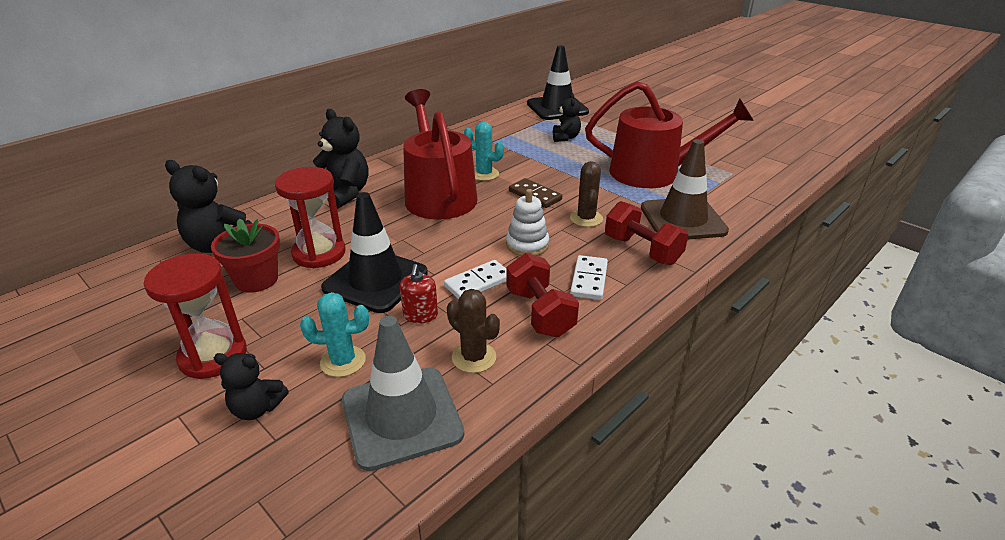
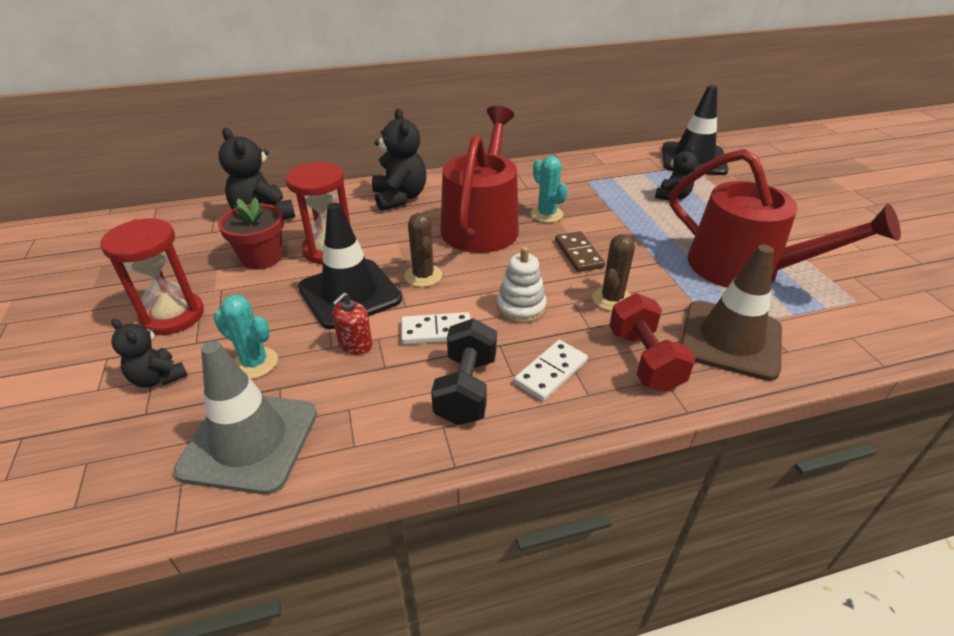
camera: 30 degrees right, 5 degrees up
(474, 357) = (362, 410): brown cactus -> brown cactus (423, 276)
(540, 313) = (466, 389): red dumbbell -> black dumbbell

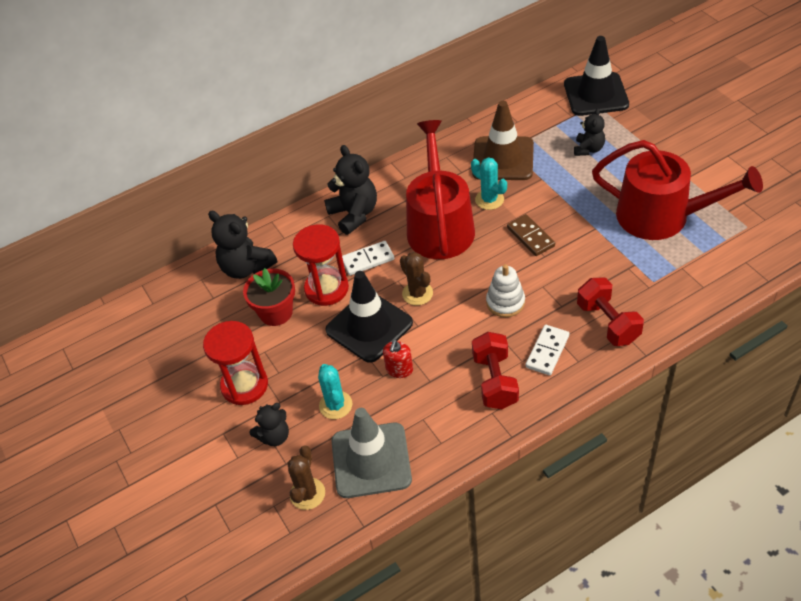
camera: 10 degrees left, 10 degrees up
(158, 378) = (274, 436): black teddy bear -> black teddy bear turned 60 degrees counterclockwise
(255, 363) = (335, 405): turquoise cactus -> turquoise cactus turned 60 degrees clockwise
(436, 331) = (452, 341): white domino -> white domino (367, 260)
(466, 389) = (495, 381): black dumbbell -> red dumbbell
(611, 299) = (570, 275): brown cactus -> brown cactus (307, 494)
(730, 340) = (663, 288): brown traffic cone -> brown traffic cone (503, 159)

